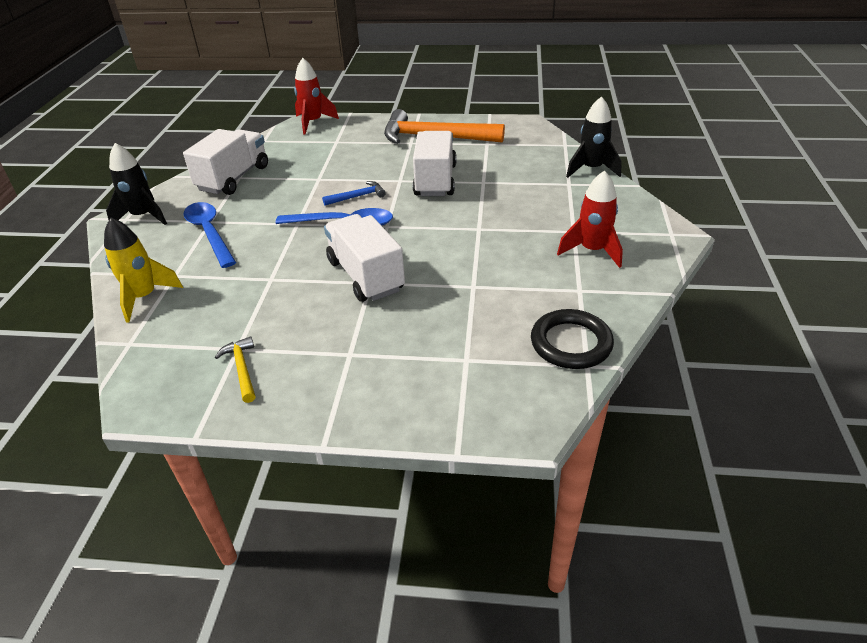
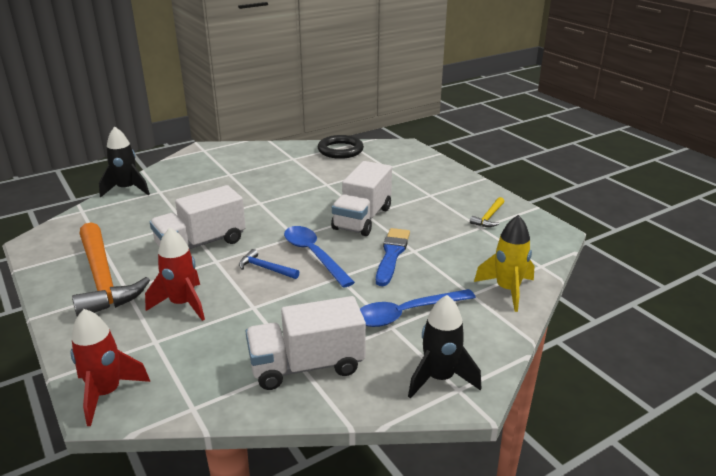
camera: 130 degrees left, 10 degrees down
(209, 233) = (406, 313): blue spoon -> blue spoon turned 45 degrees clockwise
(283, 263) = (392, 254): none -> blue brush
(592, 251) = (248, 164): red rocket -> red rocket (182, 304)

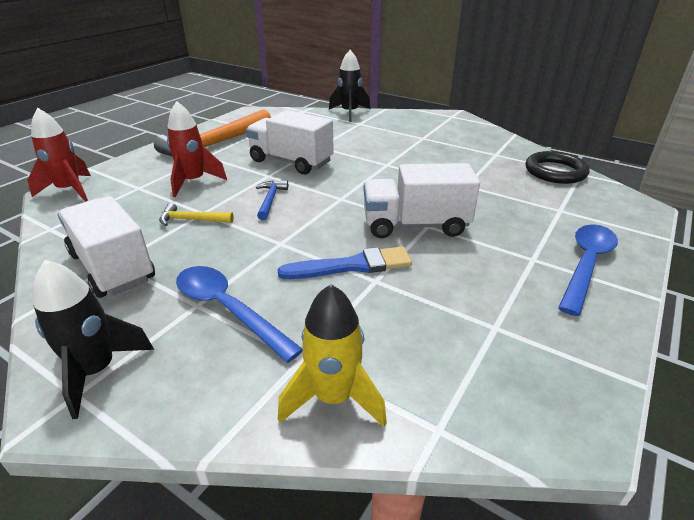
camera: 65 degrees right, 5 degrees up
(314, 255) = (312, 217): blue spoon -> blue spoon (586, 264)
(488, 217) = (534, 329): yellow hammer -> yellow hammer (192, 220)

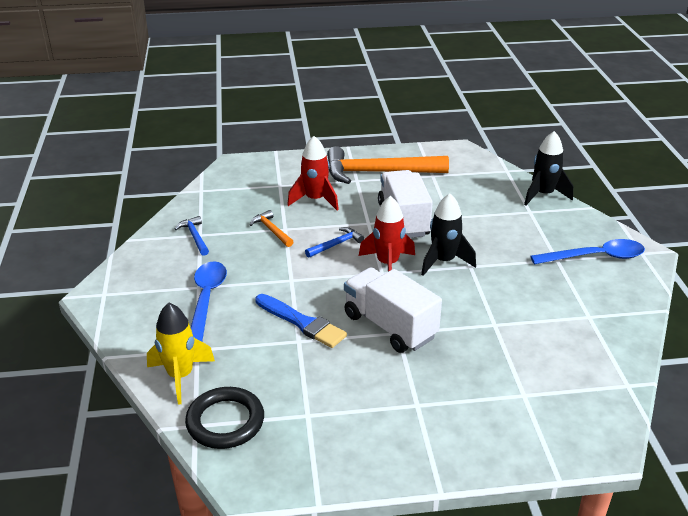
camera: 50 degrees right, 0 degrees up
(69, 190) = (243, 165): red rocket -> red rocket (387, 264)
(97, 371) = (122, 289): black rocket -> black rocket (443, 261)
(112, 267) = (195, 237): white truck -> blue hammer
(192, 220) = (272, 230): yellow hammer -> orange hammer
(555, 171) = (605, 367): black ring -> black ring (225, 421)
(586, 264) = (443, 436): blue spoon -> blue spoon (595, 257)

